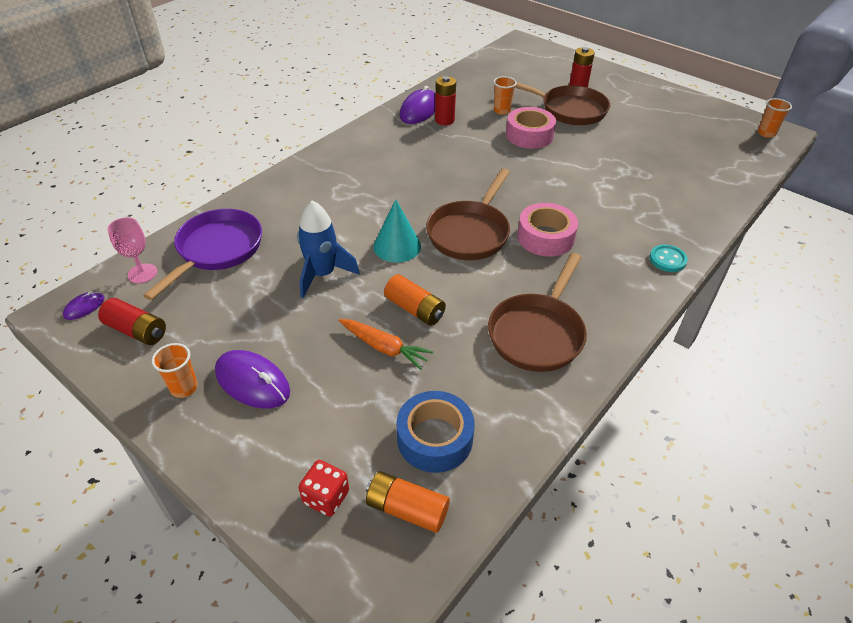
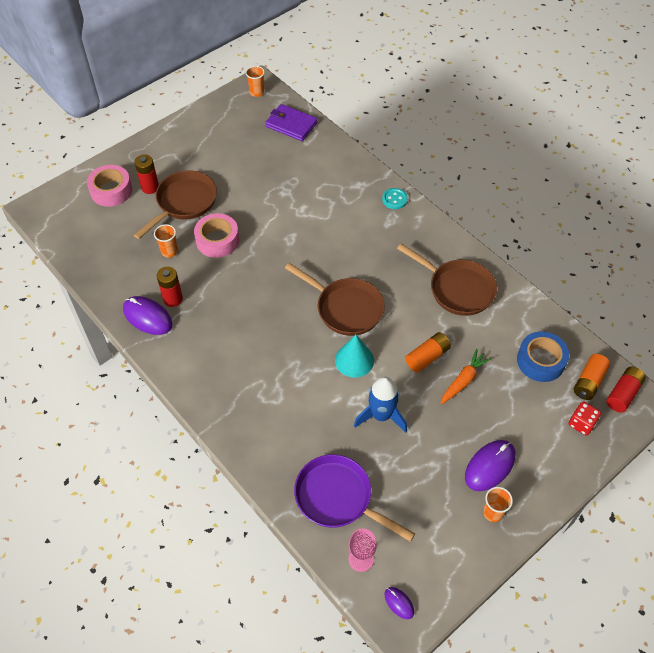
camera: 80 degrees left, 10 degrees up
(137, 331) = (431, 554): red battery -> red battery (623, 394)
(545, 237) = (359, 262): pink tape -> pink tape (111, 191)
(734, 163) = (291, 125): none -> purple wallet

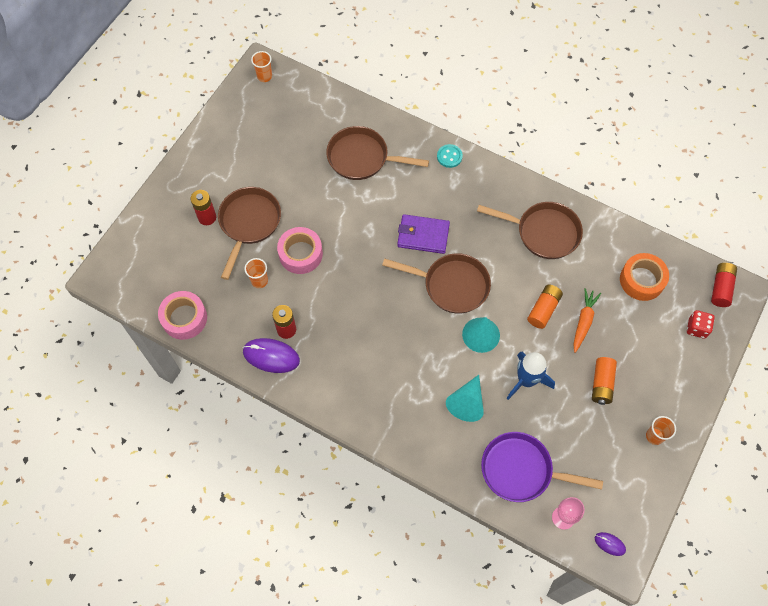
camera: 20 degrees left, 10 degrees up
(111, 191) = (169, 233): pink tape -> pink tape (184, 318)
(291, 125) = (315, 103): purple wallet -> purple wallet (423, 235)
(312, 178) = (362, 158): none -> brown pan
(312, 417) = (467, 403): none -> turquoise cone
(490, 466) = (636, 395): purple mouse -> none
(540, 361) = (642, 280): blue tape -> orange tape
(589, 382) = (689, 286): orange battery -> orange battery (601, 384)

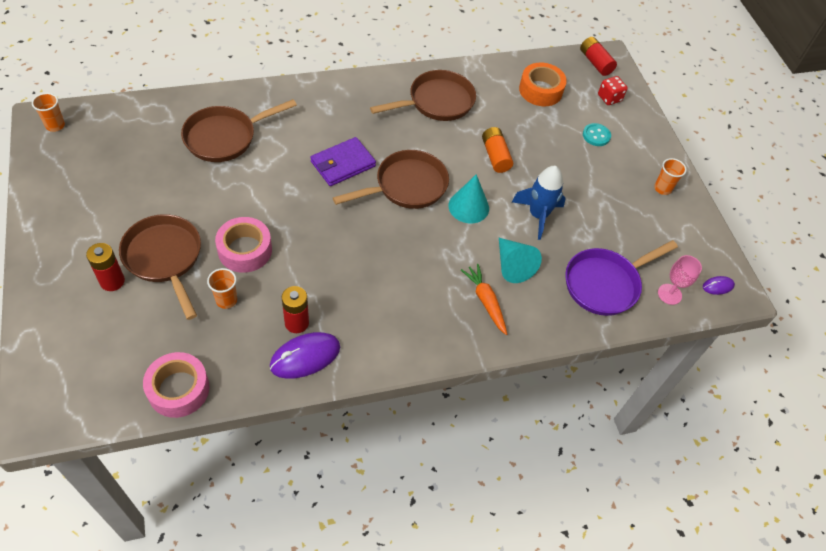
camera: 50 degrees left, 10 degrees down
(449, 156) = (303, 92): turquoise button -> turquoise button (596, 135)
(583, 322) = (532, 145): orange carrot -> orange carrot (485, 301)
(601, 384) = (591, 179): orange battery -> none

